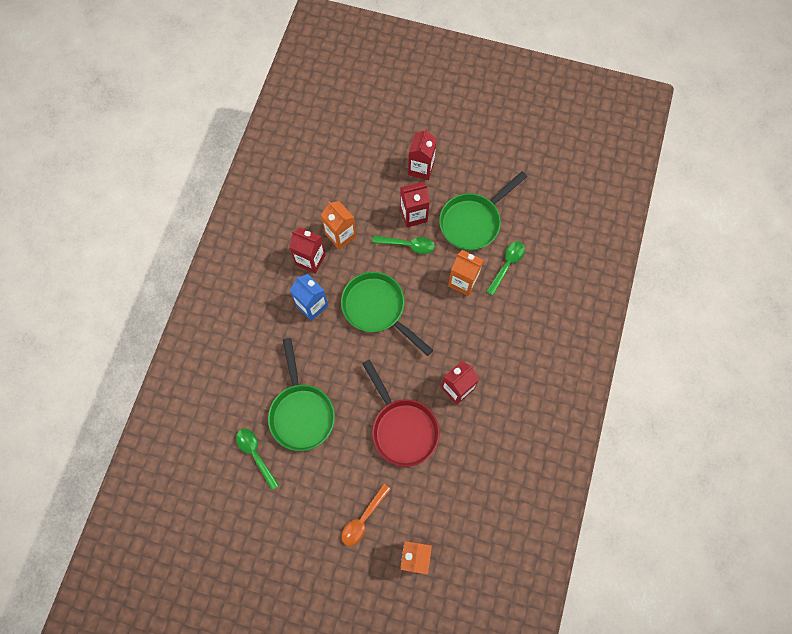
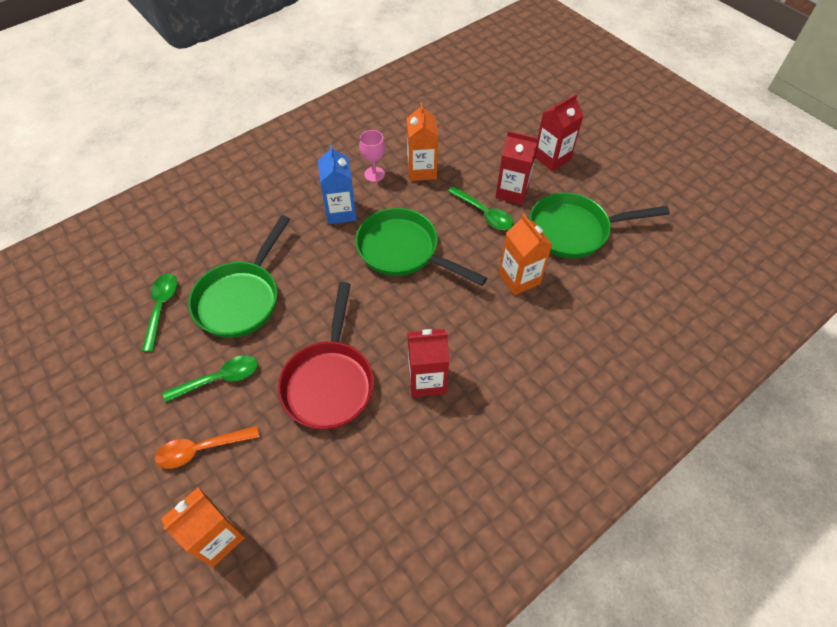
camera: 35 degrees right, 15 degrees down
(310, 260) = (374, 174): red carton -> pink goblet
(377, 309) = (403, 251): green pan -> green pan turned 45 degrees counterclockwise
(507, 265) = (584, 291): green spoon -> green spoon (219, 379)

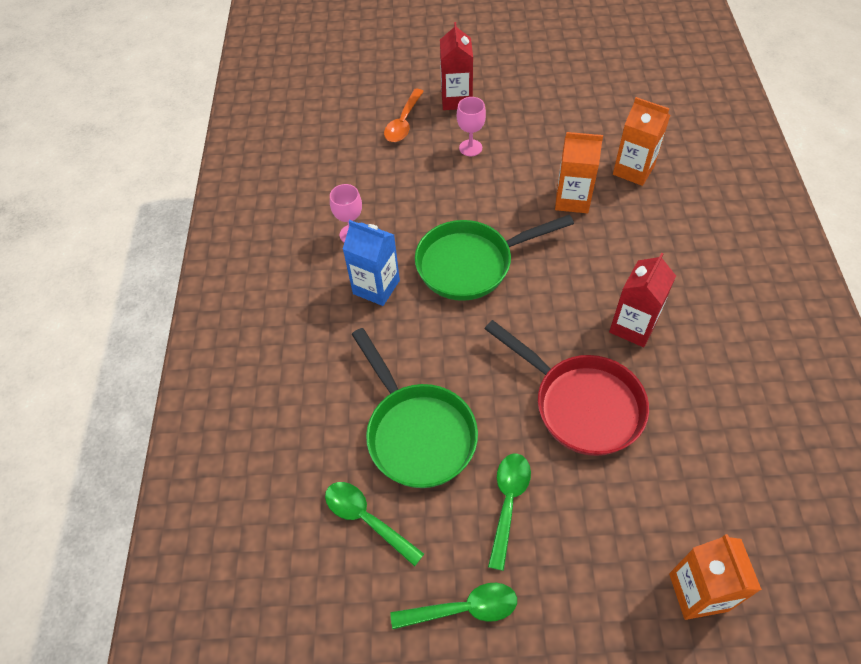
camera: 50 degrees left, 0 degrees up
(201, 449) = (585, 561): orange spoon -> orange spoon (403, 122)
(421, 170) = (382, 195): orange carton -> orange carton (633, 170)
(484, 213) = (478, 181): green spoon -> green spoon (463, 608)
(512, 192) = (470, 148): red carton -> pink goblet
(574, 230) = (551, 134): green pan -> none

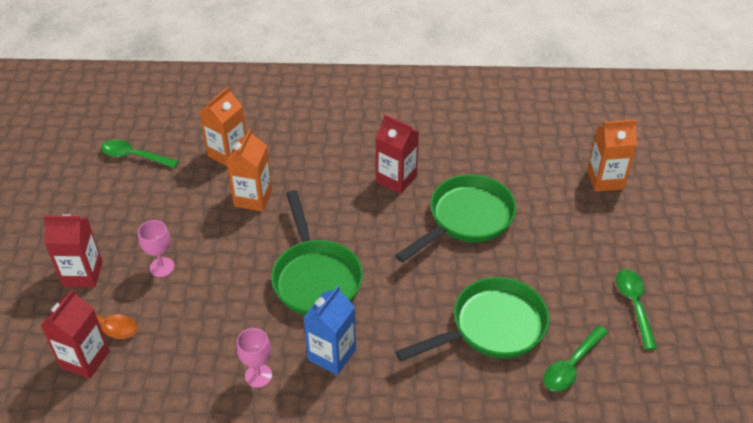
camera: 90 degrees left, 10 degrees down
(367, 120) = (85, 359): none -> red carton
(508, 503) = (550, 272): green spoon -> green spoon (134, 156)
(581, 404) = (466, 219): red pan -> green pan

